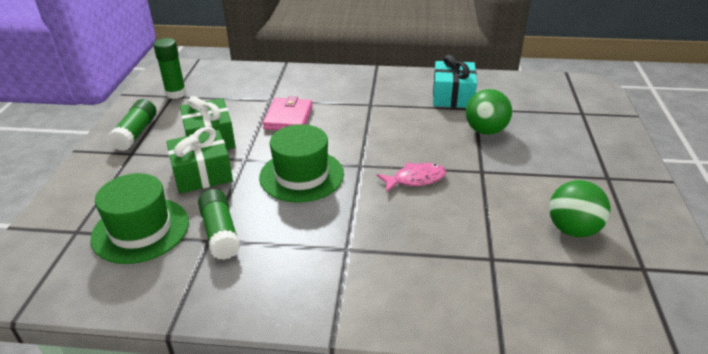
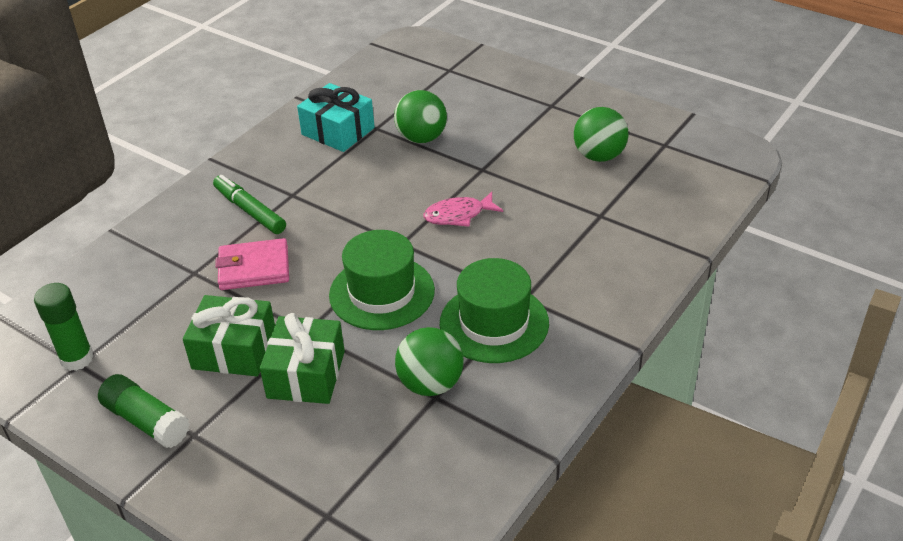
camera: 60 degrees left, 5 degrees up
(140, 230) = (372, 452): green hat -> green hat (494, 323)
(220, 233) = (430, 384): green glue stick -> green ball
(288, 118) = (254, 268): pink wallet -> pink wallet turned 45 degrees counterclockwise
(340, 96) = (250, 211): none -> green marker
(415, 179) = (458, 215): pink fish -> pink fish turned 120 degrees counterclockwise

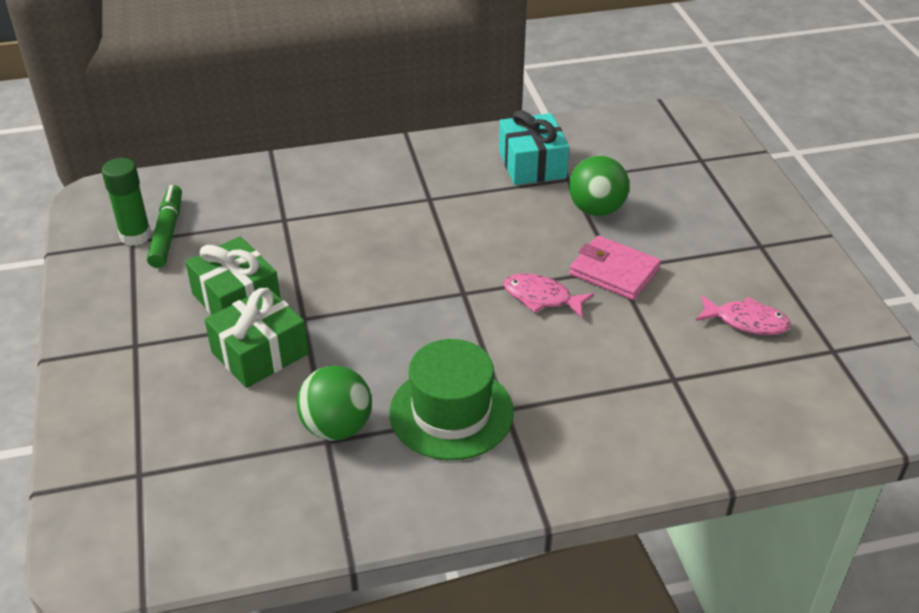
camera: 40 degrees right, 0 degrees up
(146, 421) = (120, 313): green glue stick -> none
(250, 211) = (381, 193): green marker -> green marker (167, 233)
(254, 268) = (328, 242): pink wallet -> pink wallet (614, 271)
(382, 293) = (395, 325): green hat -> none
(599, 156) = (746, 322): green ball -> pink fish

